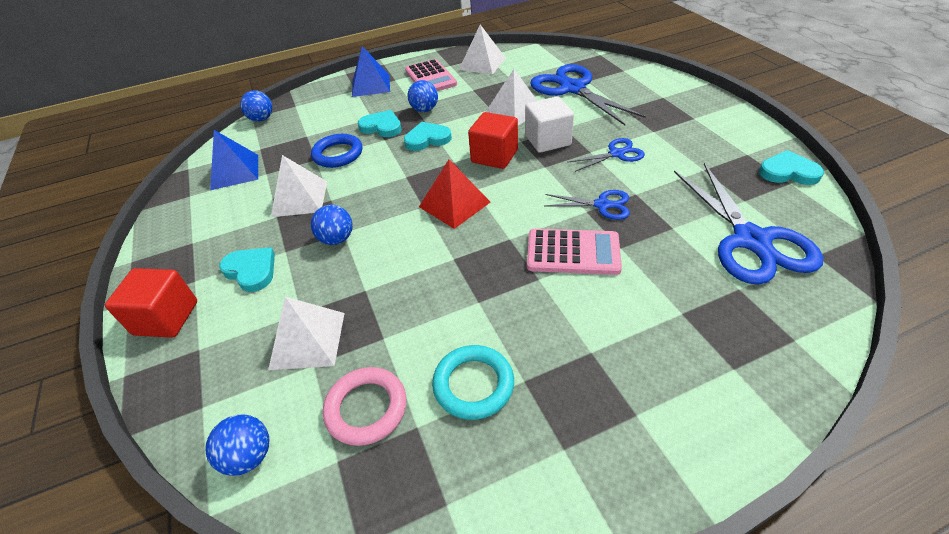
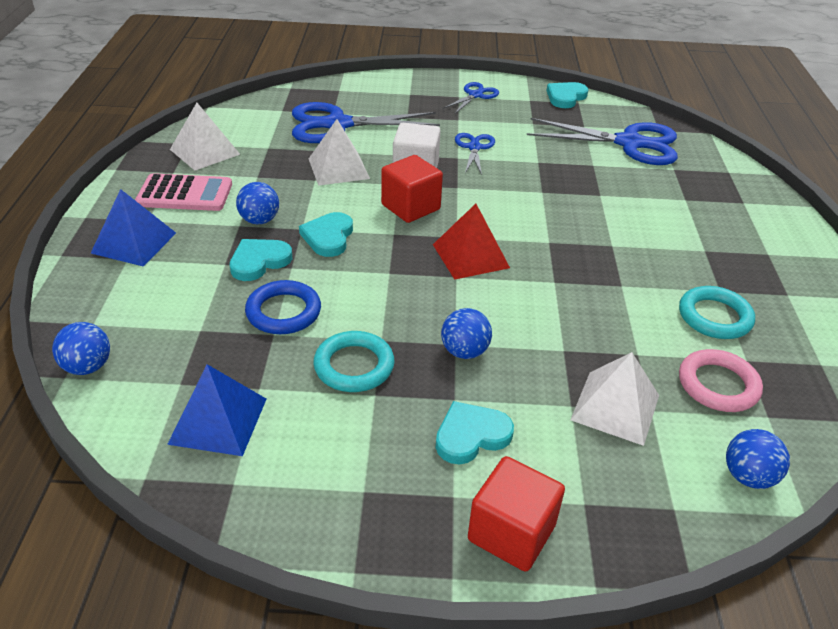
camera: 70 degrees left, 5 degrees down
(299, 198) = (354, 366): white pyramid -> turquoise ring
(573, 252) = (591, 217): pink calculator -> none
(602, 205) = (540, 181): blue scissors -> blue scissors (475, 95)

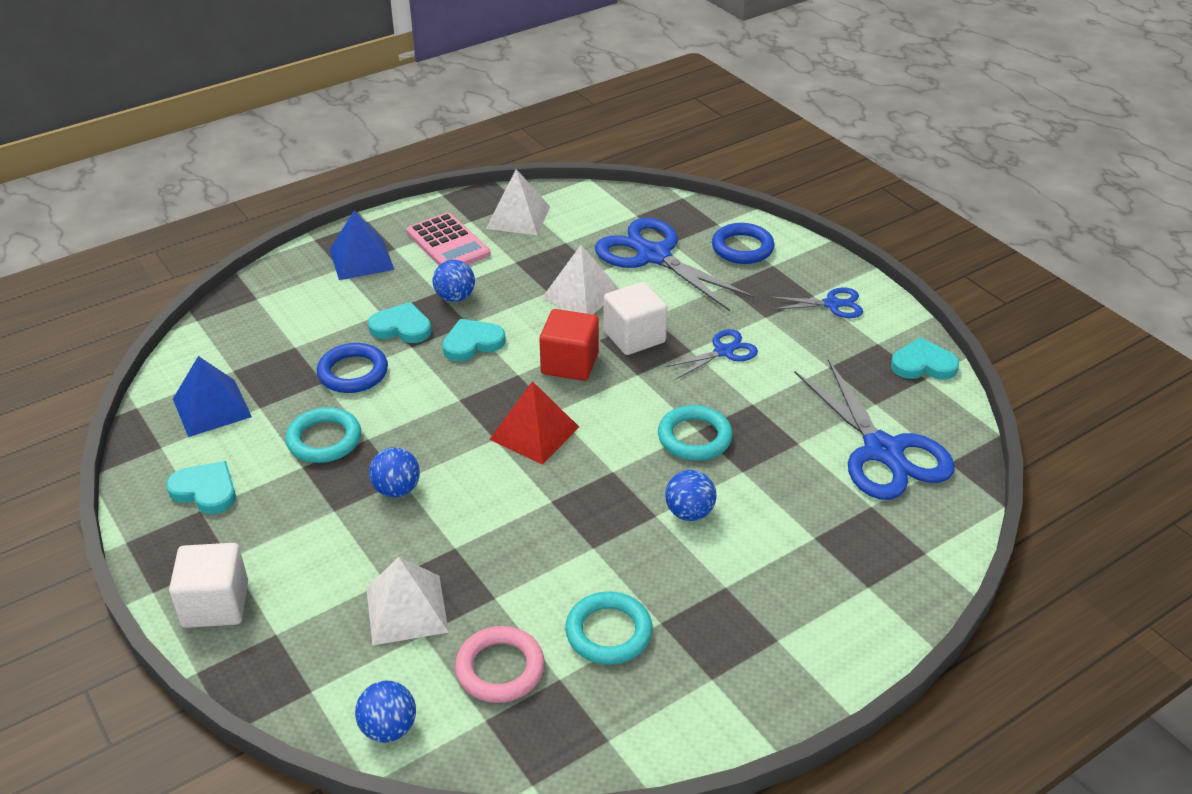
camera: 55 degrees right, 0 degrees up
(88, 367) = (214, 323): blue ball -> blue ball (689, 513)
(377, 94) = (742, 248): none -> blue ring
(471, 435) = (300, 538): turquoise heart -> turquoise heart (205, 490)
(511, 533) = (215, 604): red cube -> white cube
(548, 196) = (694, 437): none -> turquoise ring

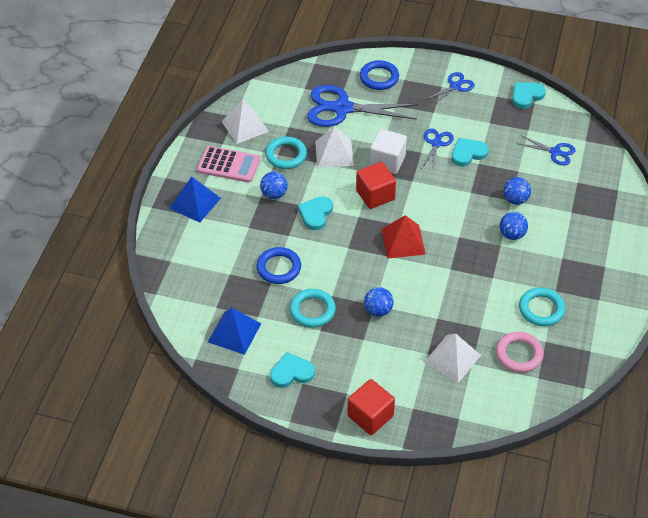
camera: 40 degrees left, 10 degrees up
(215, 604) = (370, 416): white cube -> red cube
(388, 728) = (507, 409): blue ball -> blue ball (515, 200)
(401, 327) = (269, 228): turquoise heart -> turquoise heart (468, 153)
(694, 437) = (473, 197): turquoise ring -> turquoise ring (286, 155)
(883, 451) = (555, 152): blue scissors -> blue scissors, size x0.51

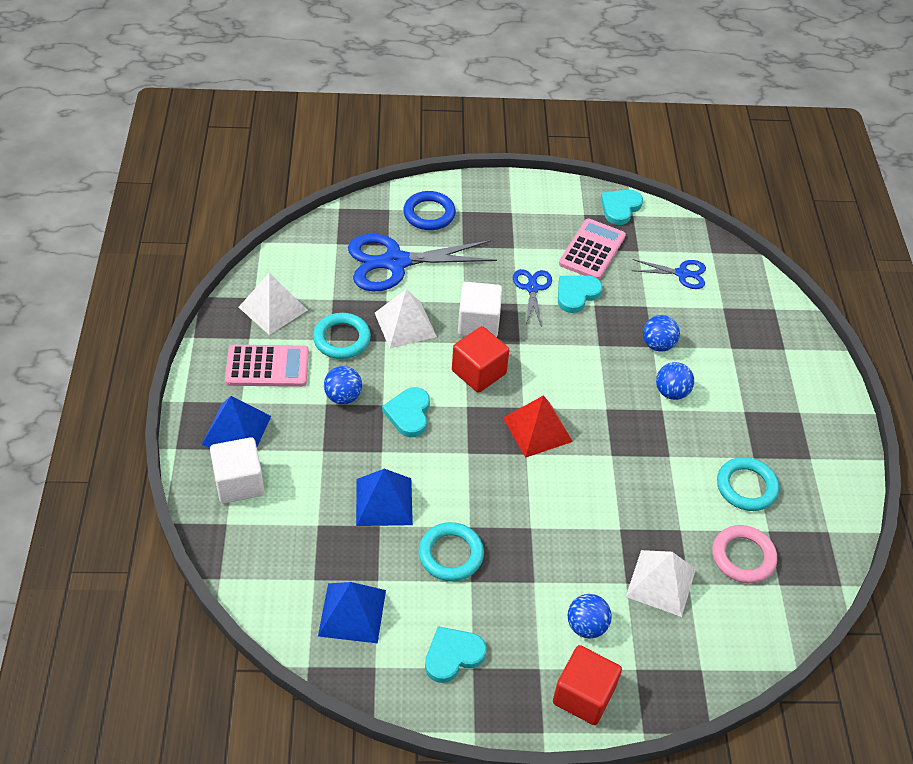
camera: 20 degrees left, 0 degrees up
(186, 237) = (239, 483): none -> white cube
(279, 268) = (384, 501): blue ring -> blue pyramid
(378, 310) = (539, 535): blue ball -> blue ball (586, 626)
(455, 86) = (528, 210): blue scissors -> none
(492, 123) = (592, 250): none -> pink calculator

